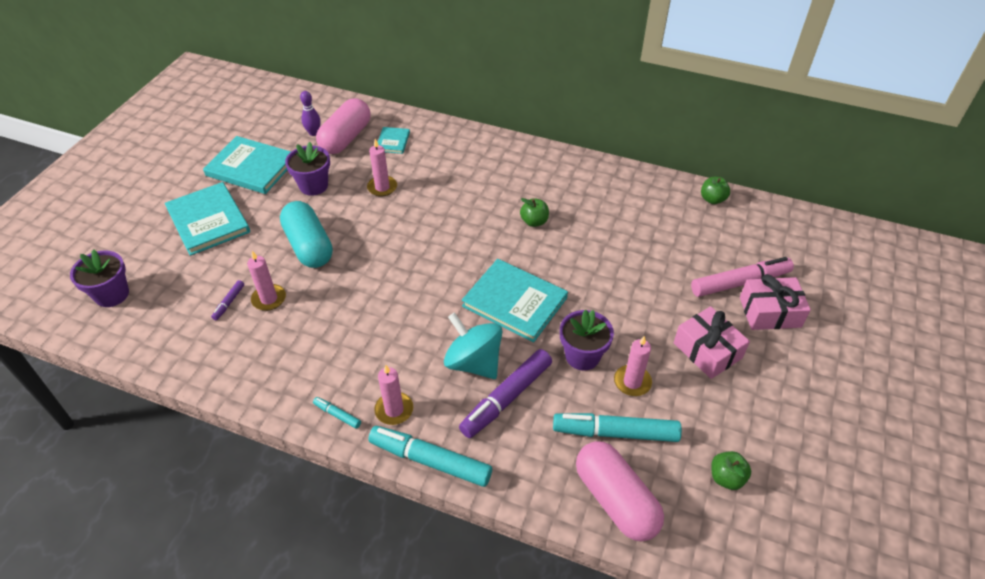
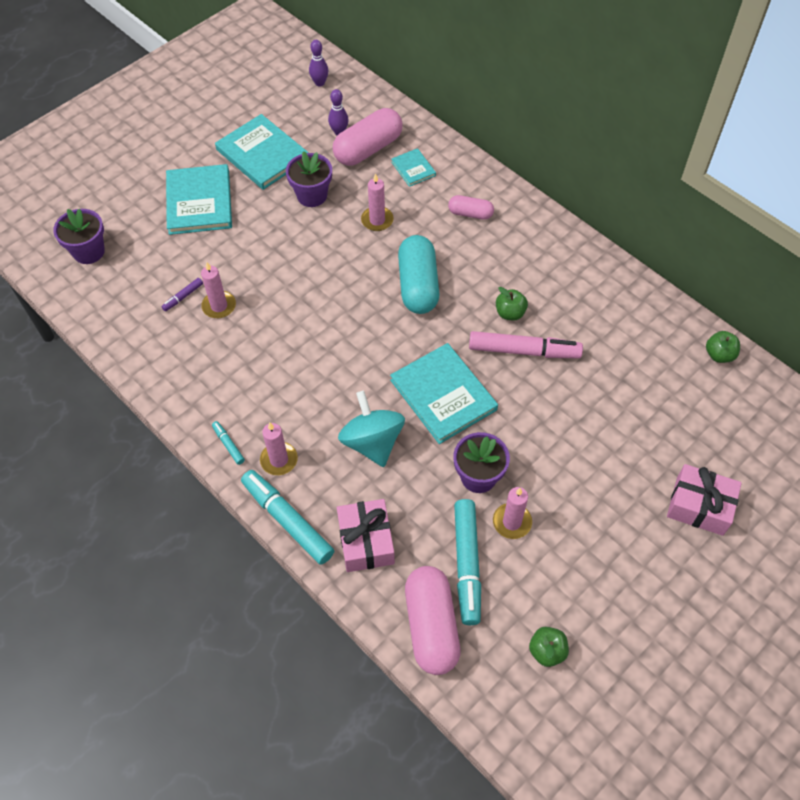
camera: 25 degrees right, 10 degrees up
(277, 102) = (319, 83): none -> purple bowling pin
(309, 246) = (278, 262): turquoise capsule -> turquoise capsule (418, 285)
(393, 141) = (413, 169): turquoise book -> turquoise book turned 60 degrees counterclockwise
(459, 160) = (470, 214): none -> pink capsule
(506, 398) = (384, 490): purple marker -> none
(615, 432) = (467, 564): turquoise marker -> turquoise marker turned 120 degrees counterclockwise
(707, 350) = (607, 520): pink gift -> pink gift (366, 541)
(740, 283) = (688, 461): pink marker -> pink marker (524, 351)

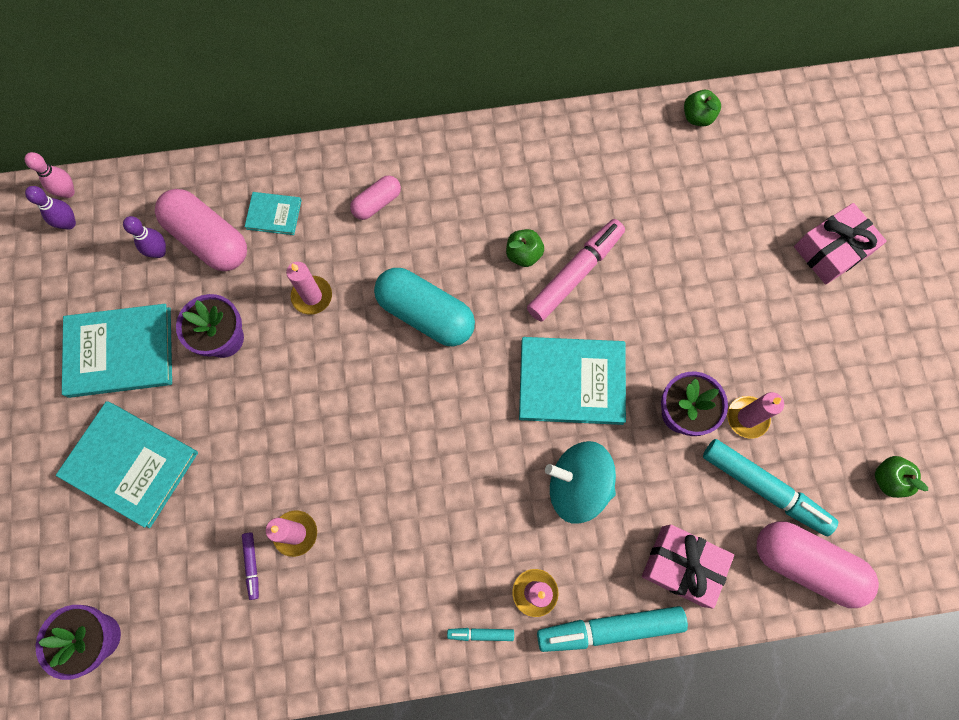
camera: 55 degrees left, 15 degrees up
(338, 70) = (68, 192): none -> pink bowling pin
(368, 149) = (208, 239): pink capsule -> pink capsule turned 45 degrees counterclockwise

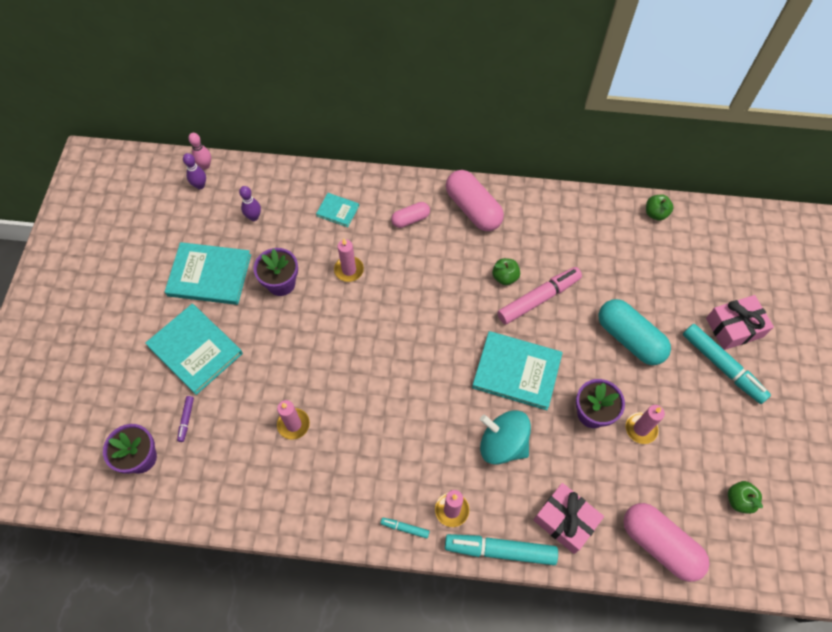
camera: 15 degrees right, 10 degrees down
(208, 239) = (289, 216): pink capsule -> pink capsule (473, 209)
(252, 565) = (257, 438): purple marker -> purple marker (186, 420)
(426, 314) = (424, 300): turquoise capsule -> turquoise capsule (629, 338)
(764, 488) = (641, 482): turquoise marker -> turquoise marker (722, 366)

